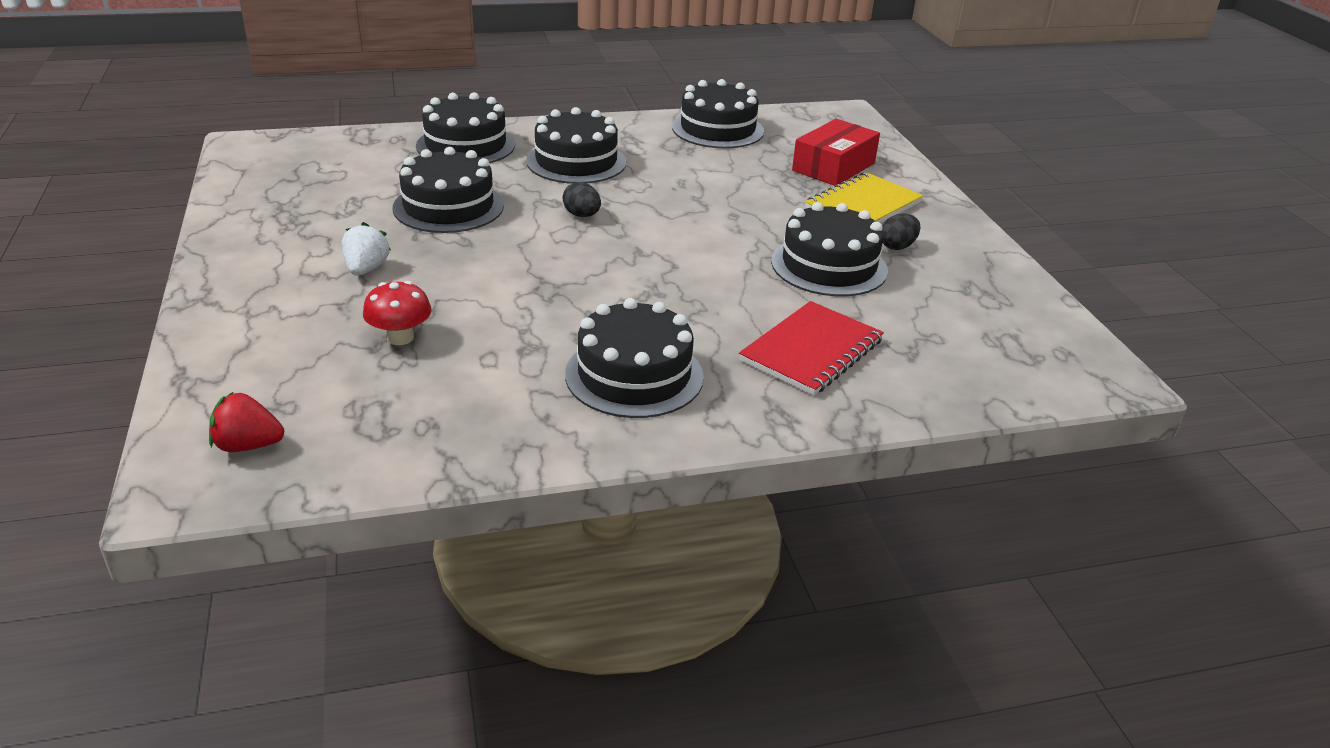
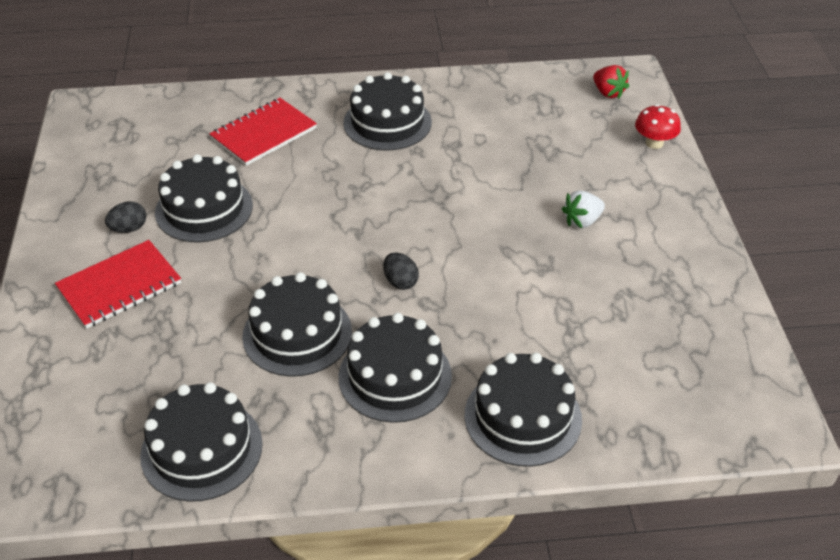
camera: 170 degrees left, 10 degrees up
(248, 445) = (608, 93): red strawberry -> red strawberry turned 45 degrees clockwise
(366, 269) = (582, 221): white strawberry -> white strawberry turned 45 degrees clockwise
(400, 337) = (541, 157): red mushroom -> red mushroom (654, 143)
(448, 207) = (527, 299): black cake -> black cake (297, 334)
(833, 167) = (105, 356): red box -> none
(863, 205) = (119, 286): yellow notebook -> red notebook

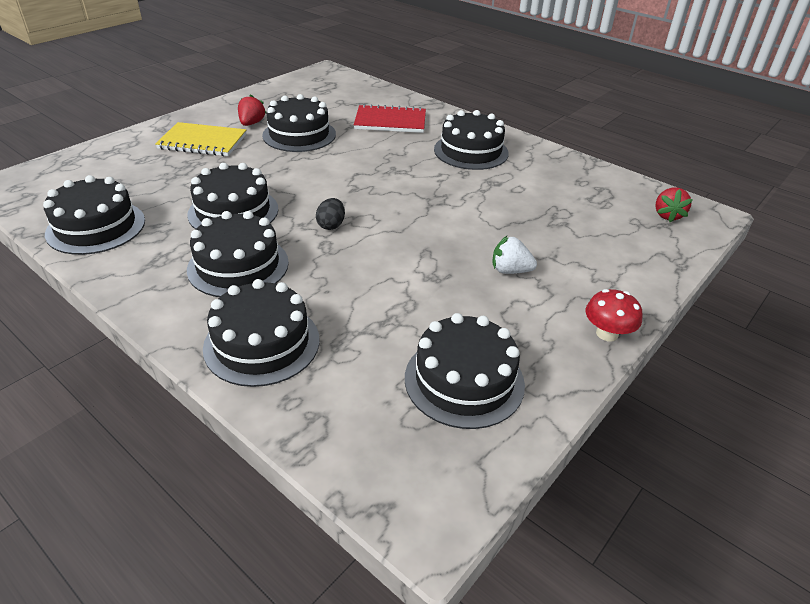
camera: 45 degrees right, 5 degrees down
(119, 286) = (202, 142): red notebook -> yellow notebook
(129, 229) = (251, 123): black egg -> red strawberry
(654, 143) = (657, 263): red mushroom -> red mushroom (607, 333)
(676, 329) = (464, 380): none -> black cake

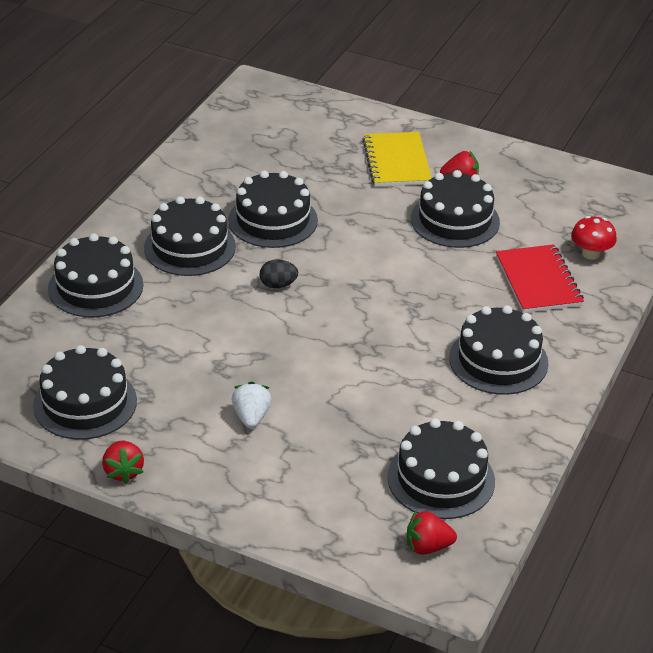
camera: 75 degrees right, 0 degrees up
(96, 227) = (213, 155): black cake -> black cake (441, 479)
(578, 365) = (123, 471): none -> red strawberry
(607, 333) = (174, 490): red mushroom -> red mushroom (591, 254)

